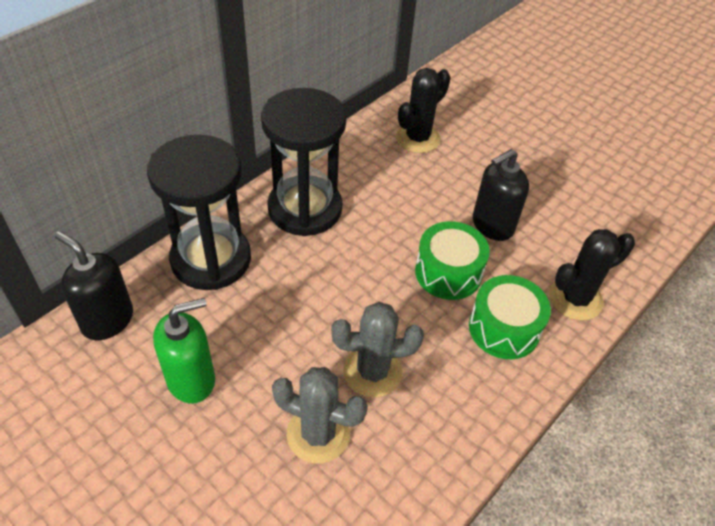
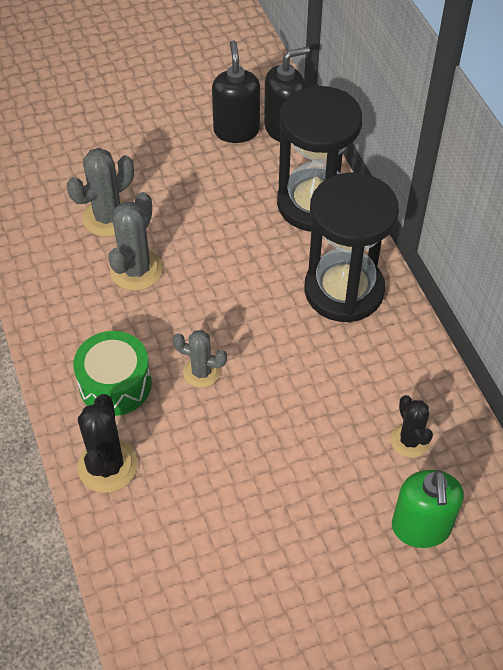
camera: 120 degrees right, 5 degrees up
(191, 379) = (200, 162): green soap dispenser -> green soap dispenser (421, 527)
(417, 138) = (409, 441): black cactus -> black cactus, size x0.66
(448, 272) = (201, 372): green drum -> grey cactus
(492, 225) = (239, 445): black soap dispenser -> black soap dispenser (236, 130)

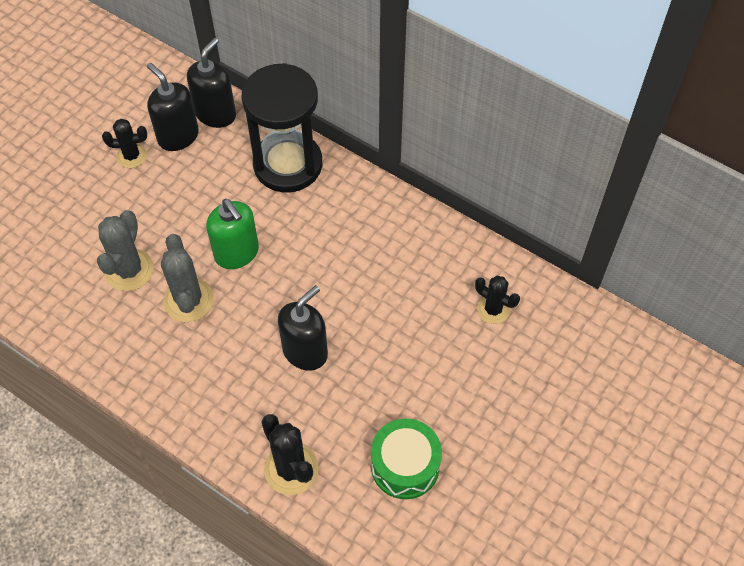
camera: 35 degrees left, 5 degrees up
(115, 384) = (246, 402): green drum -> green drum (405, 465)
(184, 127) = (131, 156): none -> black cactus
(201, 372) = (305, 351): grey cactus -> black soap dispenser
(344, 290) = (362, 222): black hourglass -> none
(421, 527) = (545, 368): green soap dispenser -> green soap dispenser (237, 253)

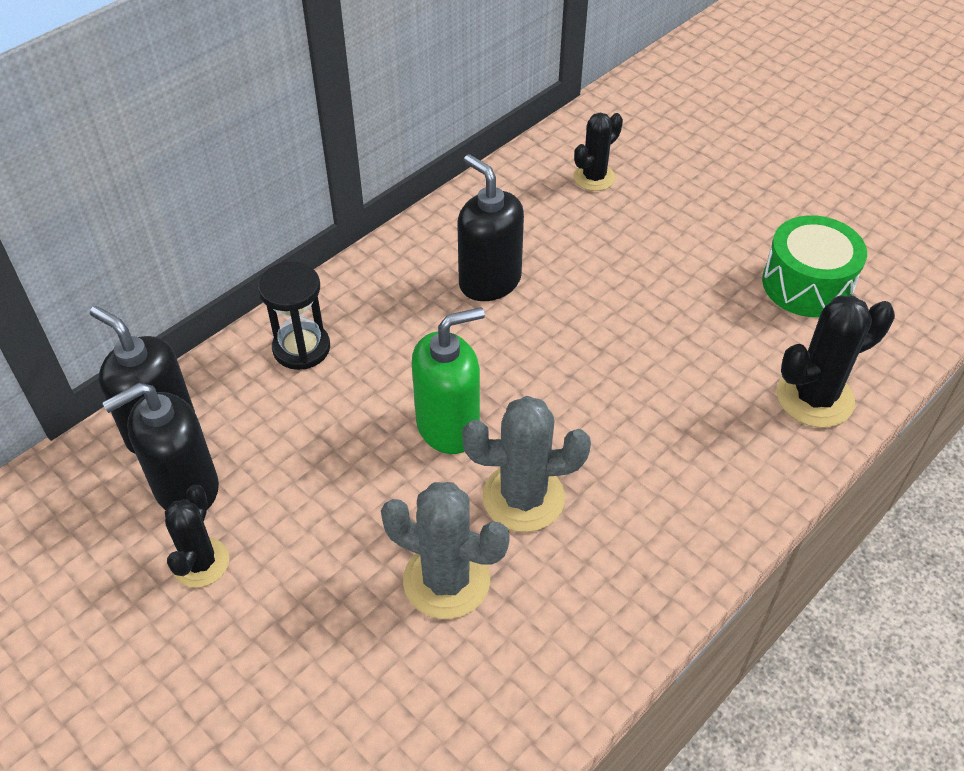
camera: 80 degrees left, 10 degrees down
(288, 164) = (301, 348): black hourglass -> black hourglass, size x0.52
(305, 351) = (633, 363): black soap dispenser -> black soap dispenser (489, 281)

